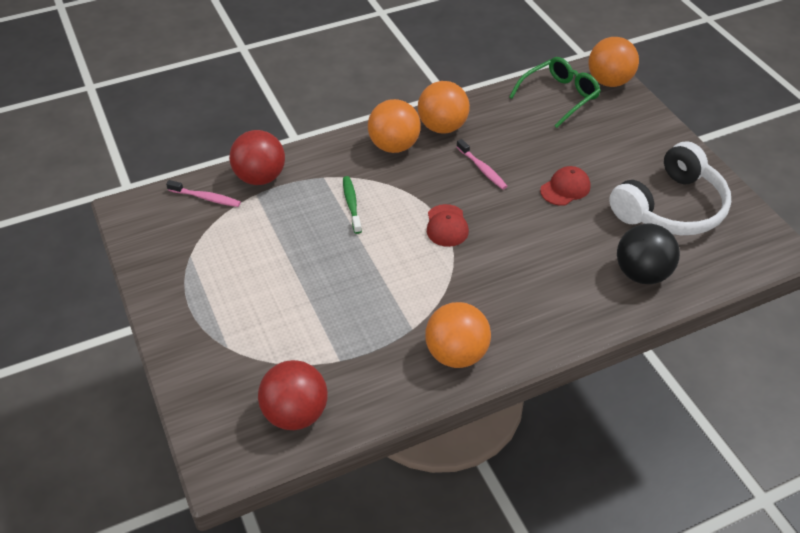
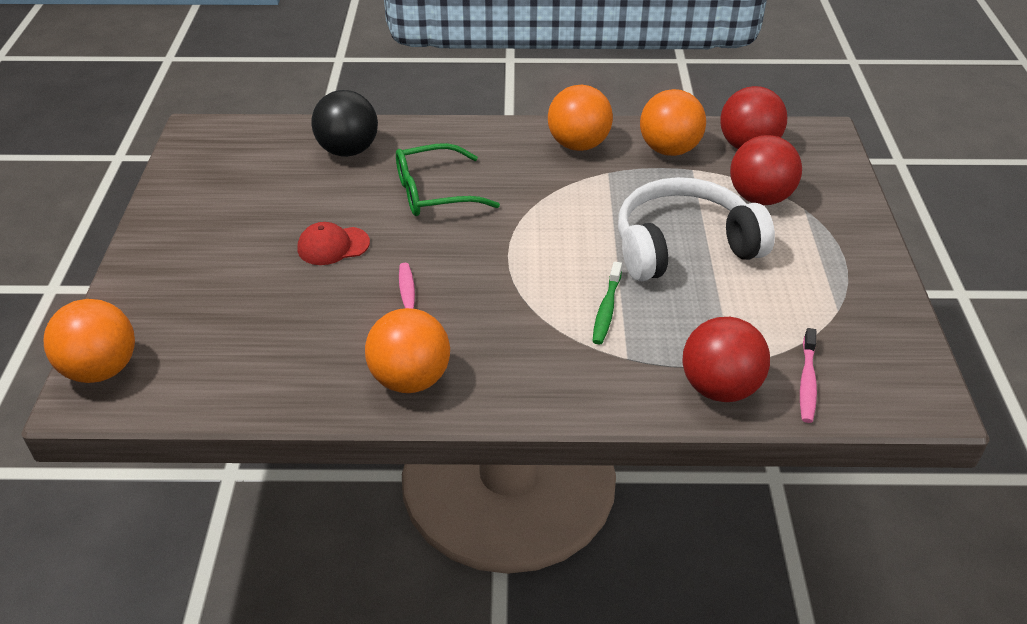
camera: 155 degrees left, 5 degrees down
(206, 198) = (807, 382): pink toothbrush -> pink toothbrush turned 120 degrees counterclockwise
(269, 346) = (759, 198): none -> red ball
(394, 146) = (501, 372): orange ball -> orange ball (669, 150)
(446, 226) = (506, 249): red cap -> none
(559, 96) = (199, 370): green glasses -> green glasses (434, 192)
(670, 207) = (245, 192): white headphones -> white headphones (683, 246)

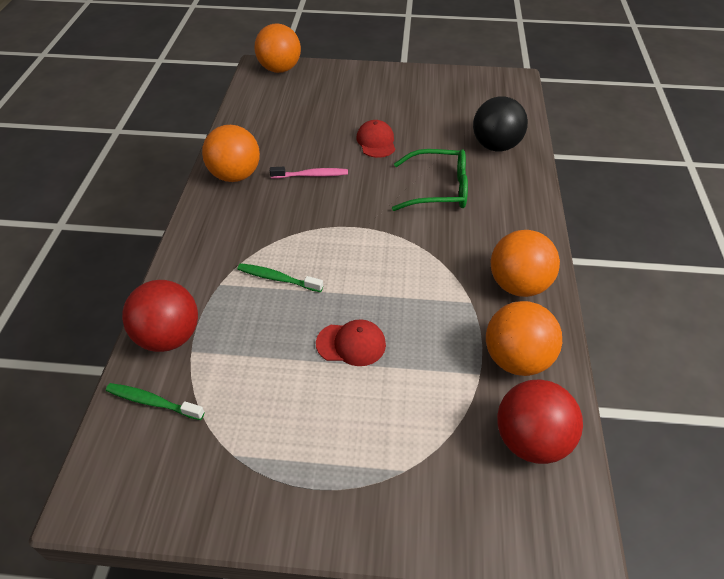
camera: 95 degrees right, 5 degrees up
(434, 192) = (439, 189): green glasses -> green glasses turned 105 degrees clockwise
(683, 246) = (351, 344): white headphones -> red cap
(759, 198) = (426, 428): red ball -> none
(807, 382) = (152, 402): pink toothbrush -> green toothbrush

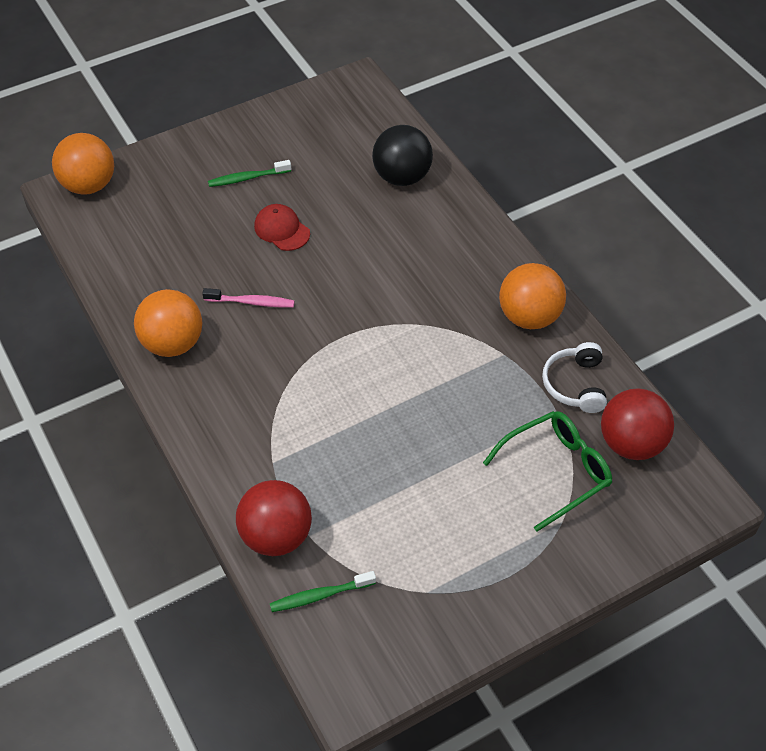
camera: 35 degrees left, 5 degrees up
(277, 278) = (321, 427): green toothbrush -> green toothbrush (247, 178)
(311, 175) = (251, 302): pink toothbrush -> pink toothbrush turned 45 degrees clockwise
(351, 344) = (438, 448): red cap -> none
(439, 189) = (388, 254): green glasses -> green glasses (556, 471)
(516, 359) = (575, 385): orange ball -> white headphones

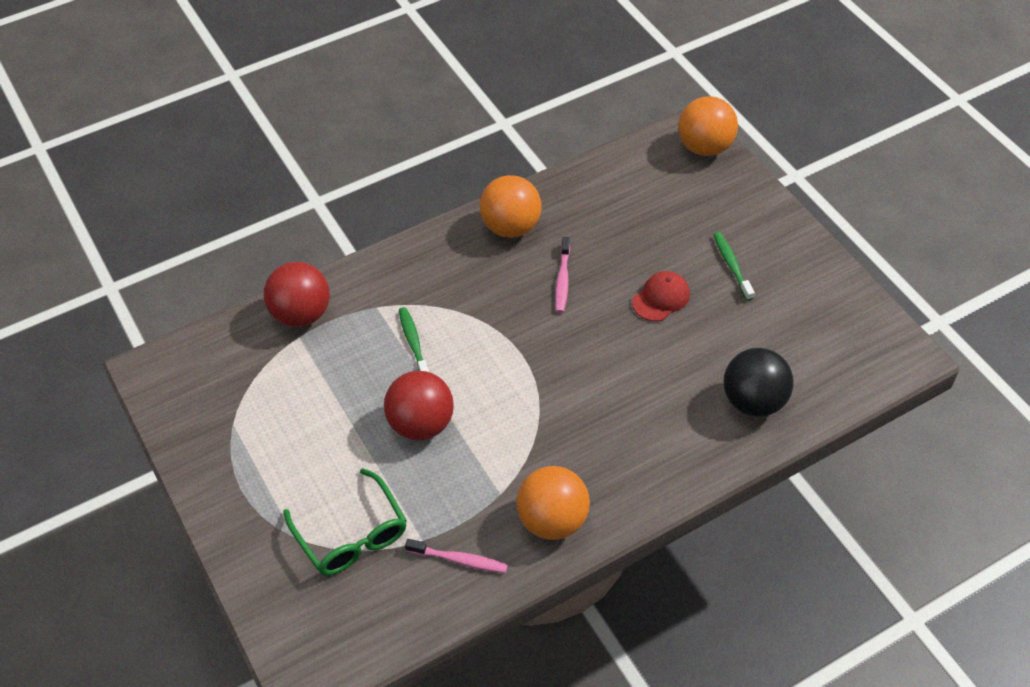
camera: 90 degrees right, 0 degrees up
(320, 595) = (240, 347): green toothbrush -> green toothbrush (413, 343)
(575, 385) = (459, 560): white headphones -> pink toothbrush
(631, 443) = (381, 608): red ball -> red ball (421, 424)

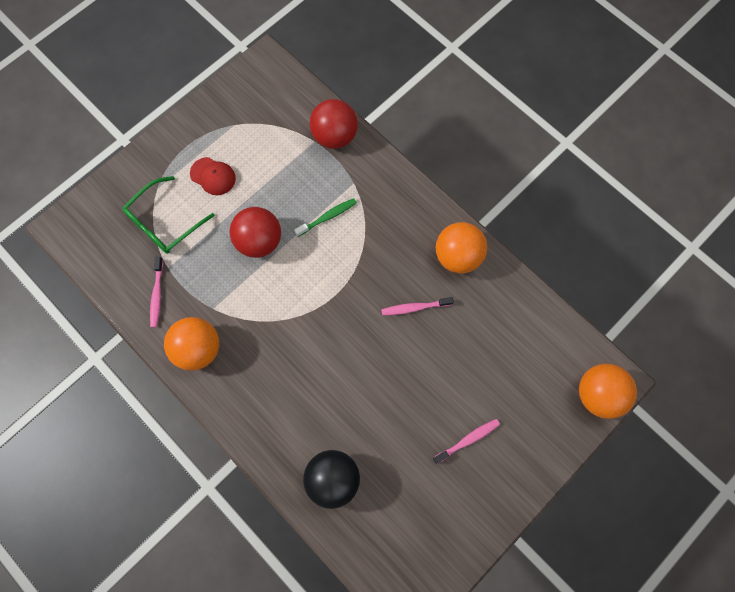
camera: 75 degrees right, 20 degrees up
(661, 298) = (417, 387): red cap -> red cap (213, 176)
(731, 265) = (468, 440): green toothbrush -> pink toothbrush

